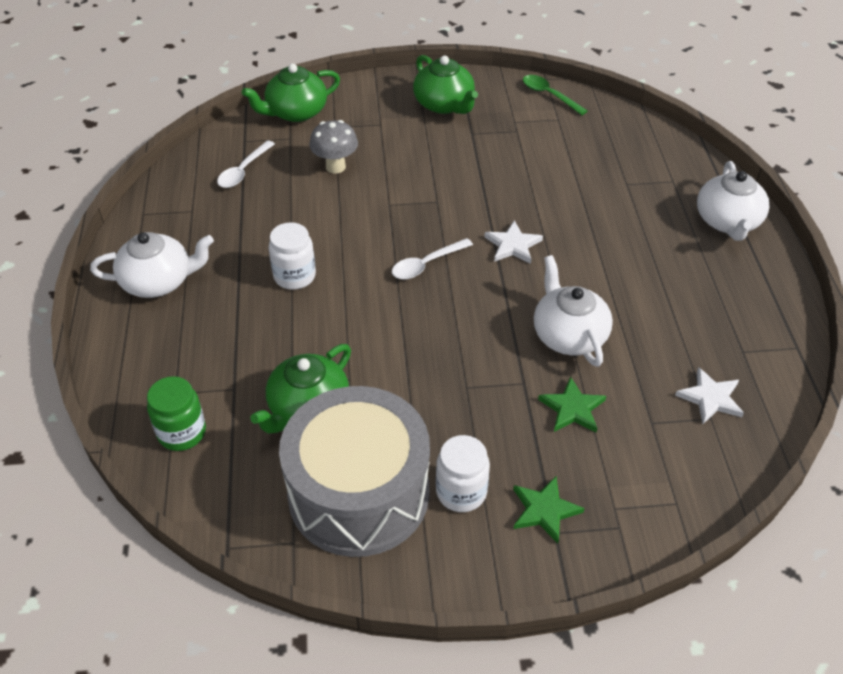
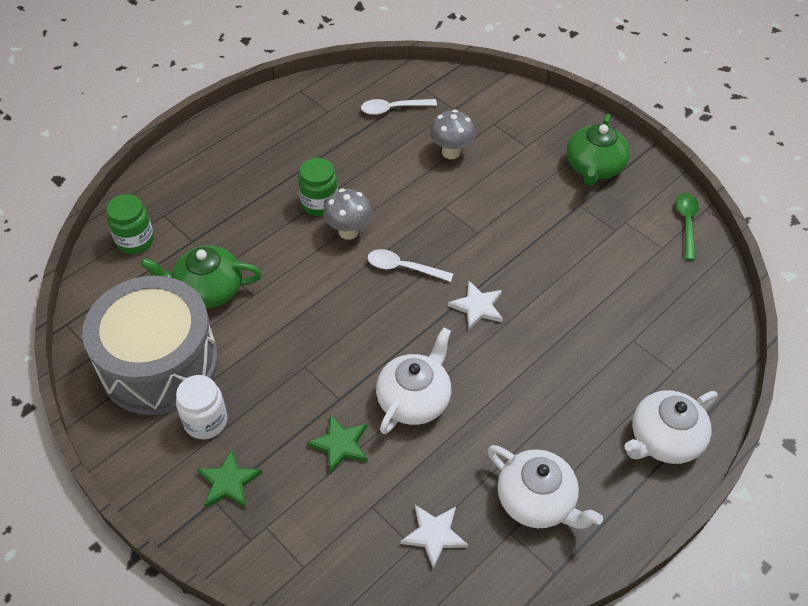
camera: 50 degrees right, 5 degrees up
(158, 281) = (248, 141): white teapot -> white teapot (536, 500)
(294, 276) = (319, 203): white jar -> green jar
(295, 112) = (484, 93): green teapot -> none
(348, 275) = (348, 231): none -> grey mushroom

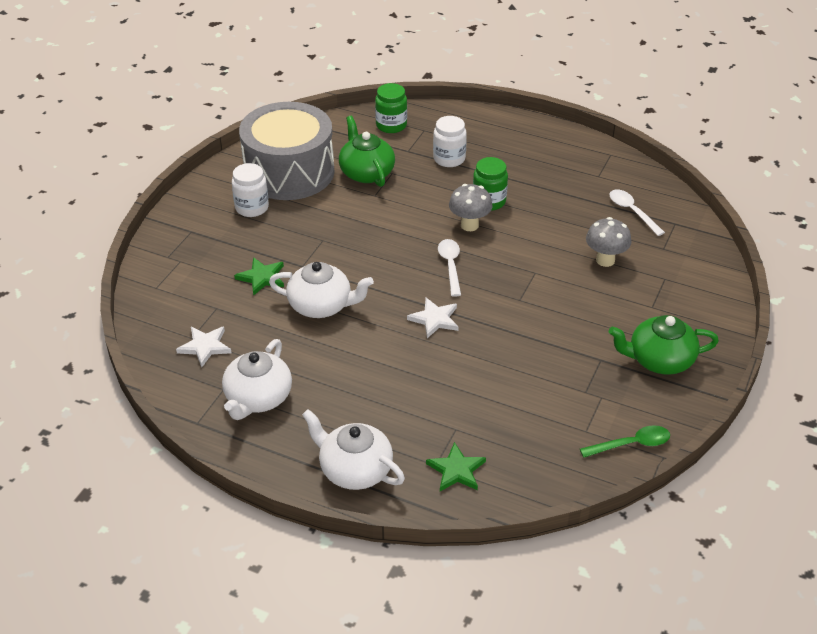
camera: 70 degrees right, 10 degrees down
(228, 482) = (208, 233): green star -> green star (456, 470)
(229, 211) = (449, 159): none -> white jar

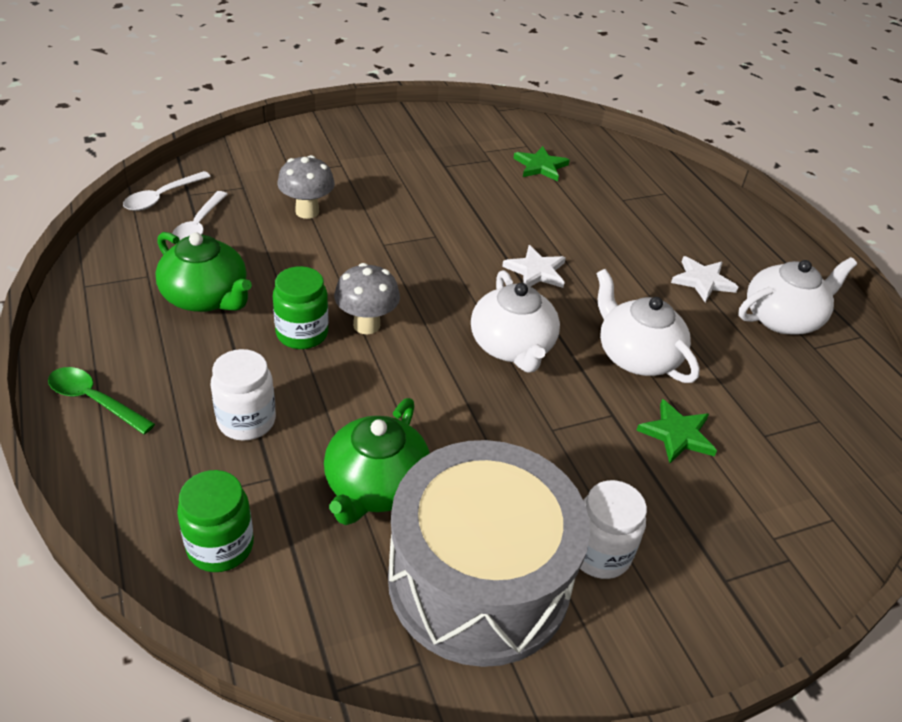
camera: 140 degrees left, 0 degrees up
(205, 347) = (809, 399): white star -> white star (702, 281)
(354, 470) = (735, 225): white teapot -> white teapot (512, 347)
(450, 266) = (451, 302): white spoon -> white spoon (162, 197)
(456, 470) = (653, 182): green star -> green star (540, 166)
(631, 444) = (508, 124): green spoon -> green spoon (94, 400)
(659, 360) = (404, 141): green teapot -> green teapot (206, 297)

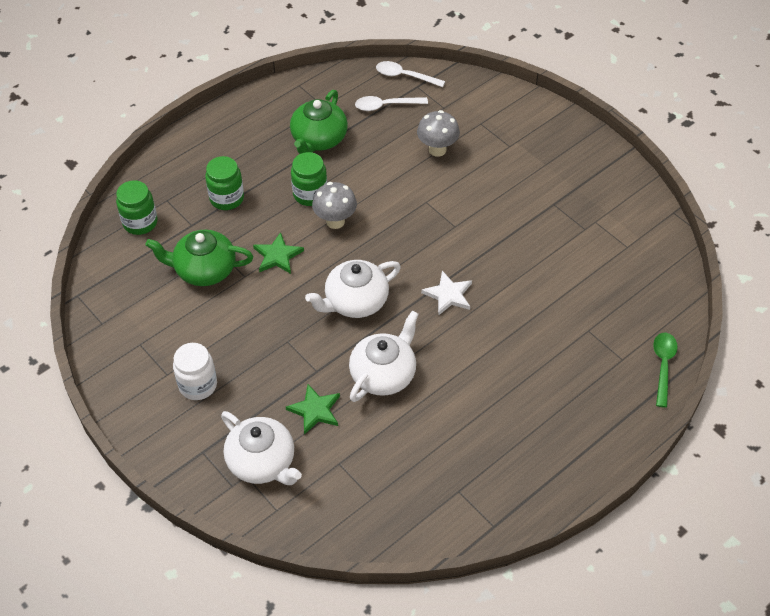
camera: 75 degrees right, 10 degrees up
(94, 400) = (213, 133): green spoon -> green spoon (663, 366)
(246, 421) = (227, 198): white jar -> green jar
(478, 580) = (159, 333): grey drum -> none
(540, 166) = (599, 264): green star -> green star (277, 256)
(702, 281) = (502, 404): white star -> none
(782, 318) = (484, 465): white teapot -> white teapot (262, 462)

